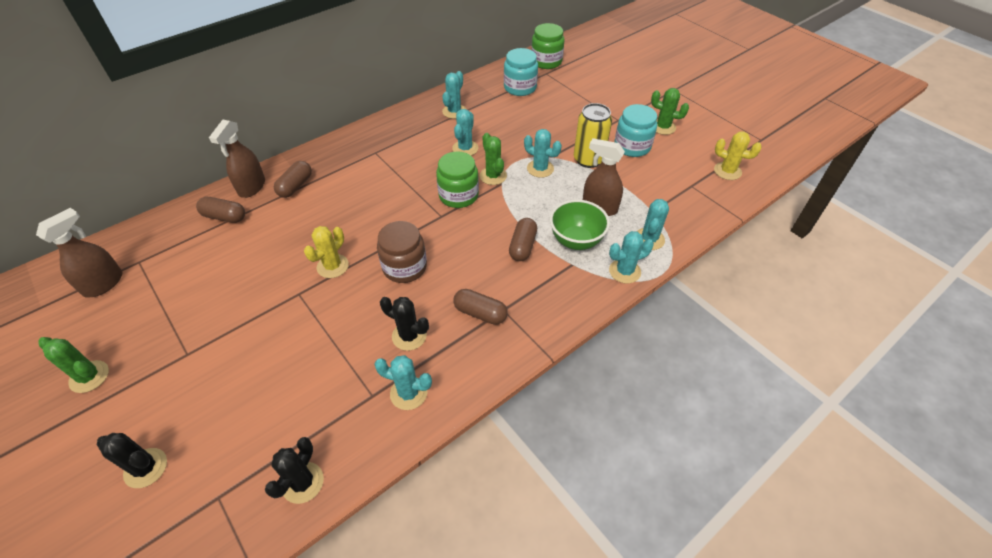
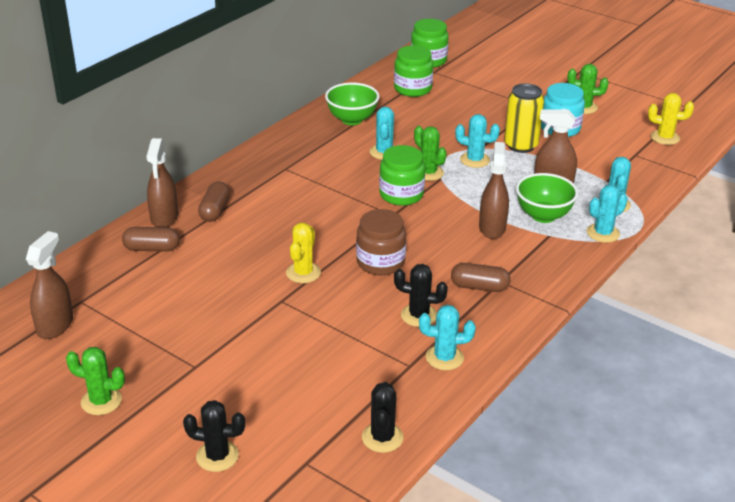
camera: 15 degrees left, 15 degrees down
(454, 111) = (352, 119): turquoise cactus -> green bowl
(520, 87) = (412, 89): turquoise jar -> green jar
(522, 246) = (492, 228): brown capsule -> brown spray bottle

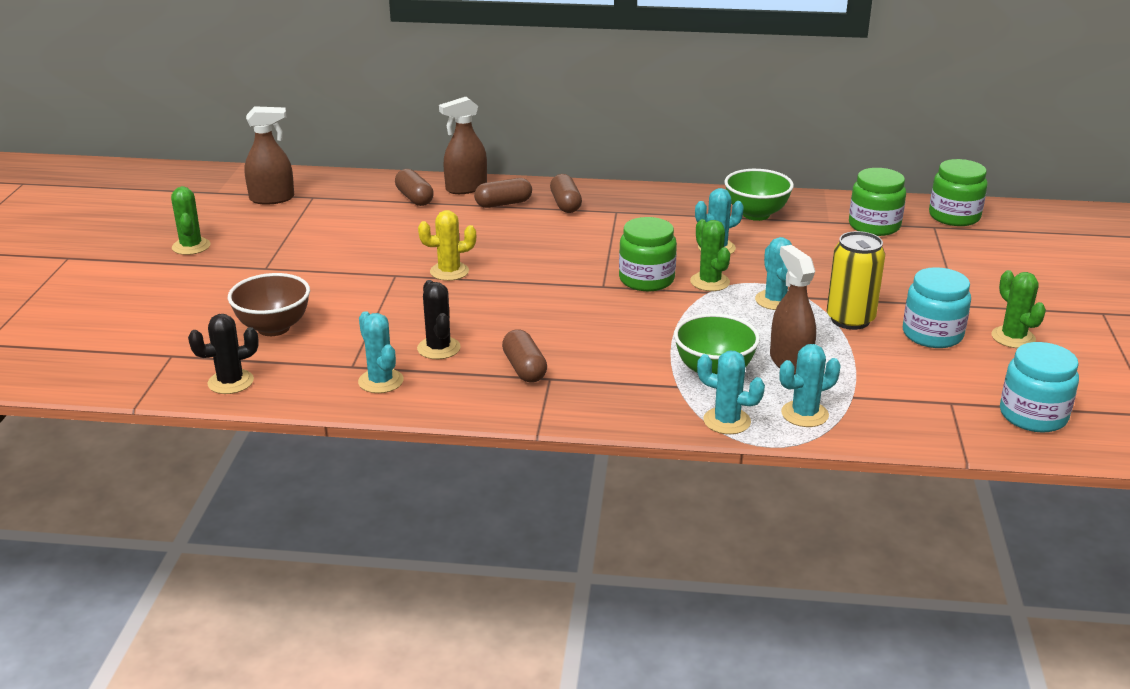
camera: 60 degrees right, 5 degrees down
(217, 456) = (154, 313): black cactus -> none
(249, 184) = (565, 204): none -> brown capsule
(311, 390) = (273, 328): none -> brown bowl
(380, 262) = (509, 303): brown jar -> none
(428, 173) = (709, 282): green cactus -> green cactus turned 45 degrees counterclockwise
(492, 228) = (648, 347): brown spray bottle -> none
(665, 137) = (1033, 415): yellow cactus -> turquoise jar

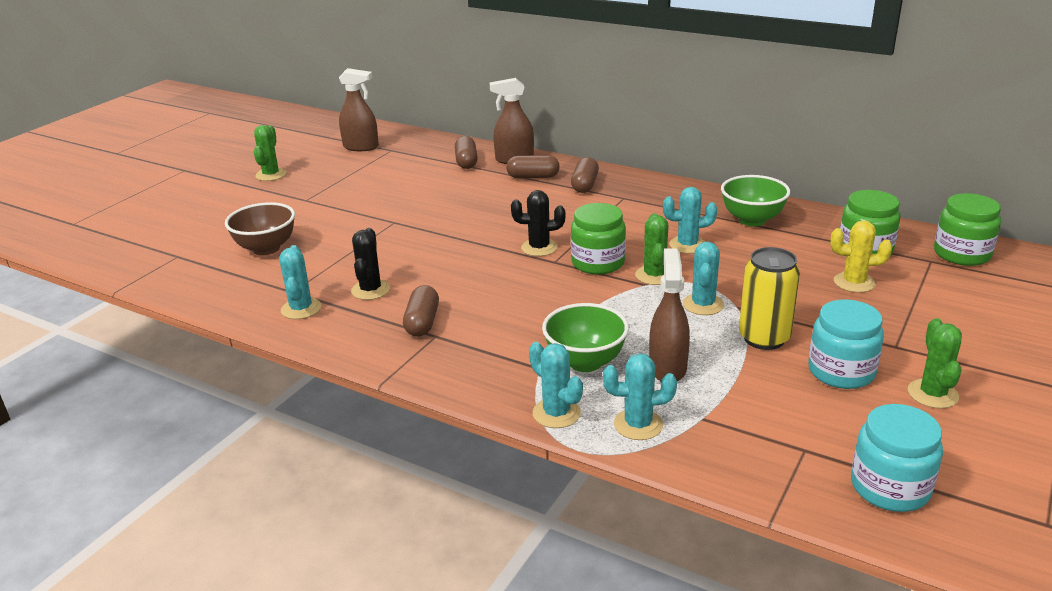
camera: 25 degrees right, 0 degrees up
(230, 382) = (195, 286): black cactus -> black cactus (539, 248)
(449, 271) = (438, 226): yellow cactus -> yellow cactus (854, 282)

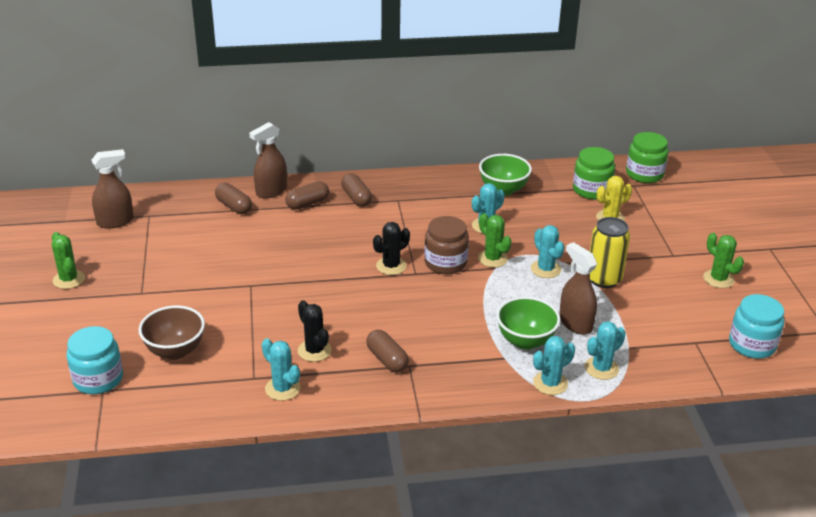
camera: 40 degrees left, 5 degrees up
(556, 413) = (550, 383): turquoise cactus -> turquoise cactus turned 45 degrees counterclockwise
(598, 263) = (445, 263): green jar -> brown jar
(841, 371) = (664, 284): turquoise jar -> turquoise jar (98, 379)

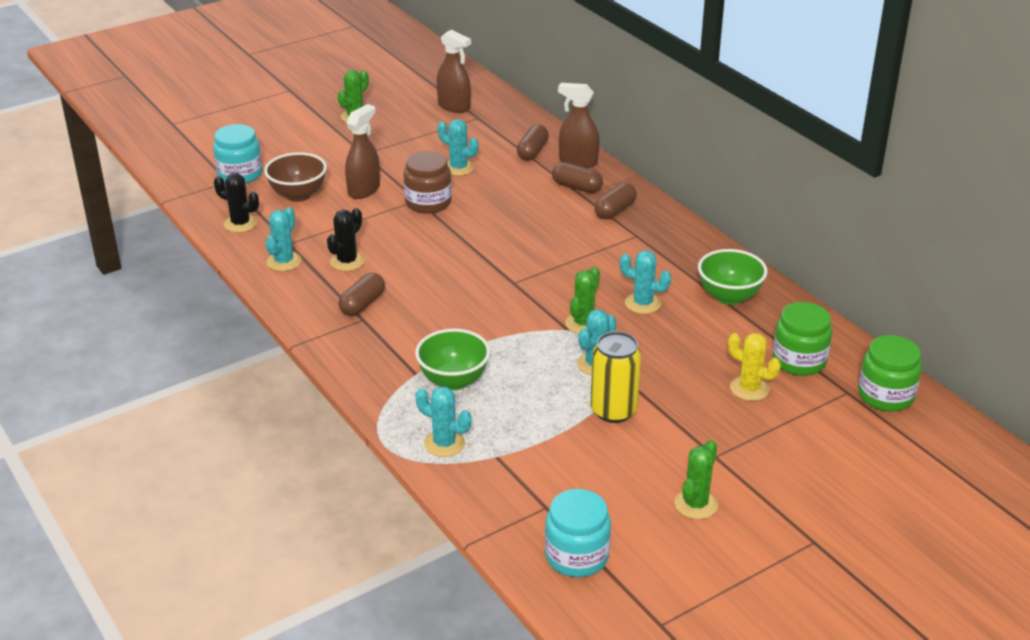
camera: 65 degrees right, 0 degrees up
(391, 266) = (513, 265): black cactus -> black cactus (240, 223)
(445, 263) = (548, 296): brown jar -> brown jar (428, 203)
(550, 383) = (395, 413): turquoise cactus -> turquoise cactus (458, 168)
(575, 323) = (511, 408): brown spray bottle -> brown spray bottle (364, 190)

